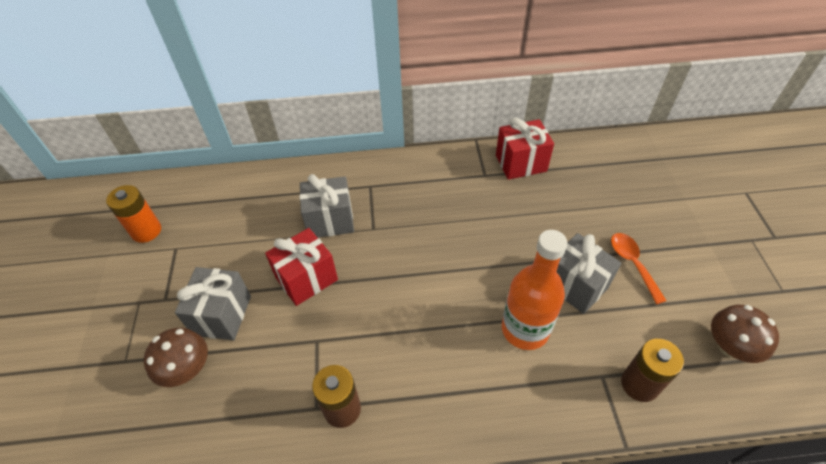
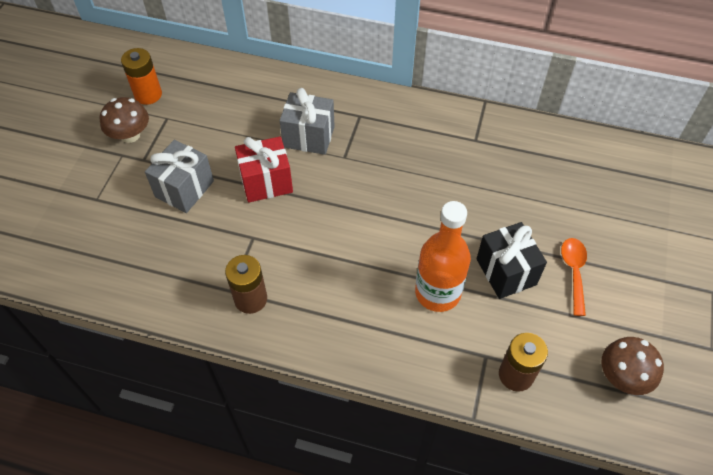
camera: 20 degrees right, 5 degrees up
(187, 369) = (141, 222): brown mushroom -> brown mushroom (130, 135)
(521, 163) = (518, 139): red gift -> none
(575, 285) = (506, 272): grey gift -> black gift

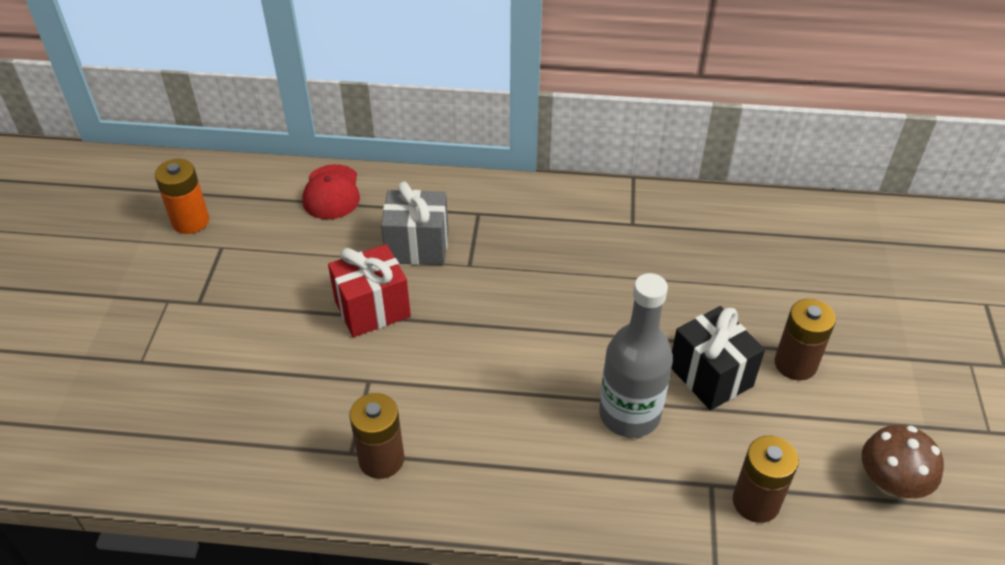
camera: 10 degrees left, 10 degrees down
(130, 135) = (174, 274): brown mushroom -> none
(184, 189) = (262, 332): grey gift -> none
(254, 84) = (331, 192): none -> red cap
(437, 292) = (629, 414): orange bottle -> grey bottle
(573, 272) = (795, 364): orange spoon -> brown battery

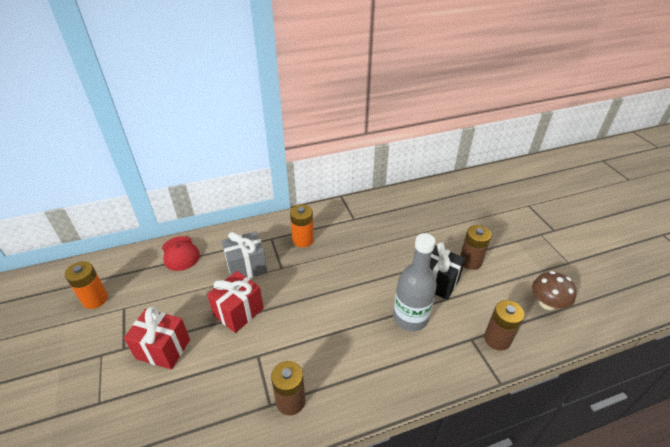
camera: 25 degrees left, 5 degrees down
(247, 323) = (163, 349): none -> red gift
(527, 232) = (303, 240): none -> orange battery

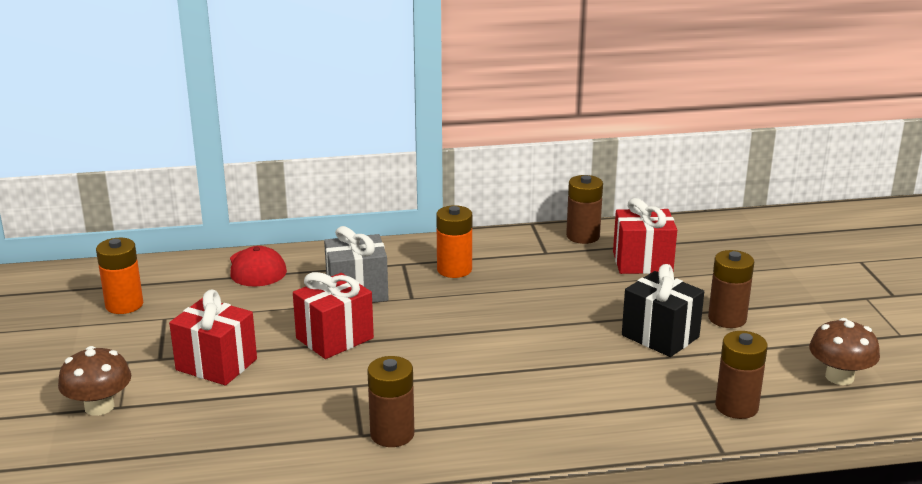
camera: 10 degrees right, 15 degrees down
(84, 406) = (99, 407): none -> brown mushroom
(372, 203) = (583, 236): none -> brown battery
(410, 318) = (602, 370): grey bottle -> none
(411, 220) = (642, 262): none -> red gift

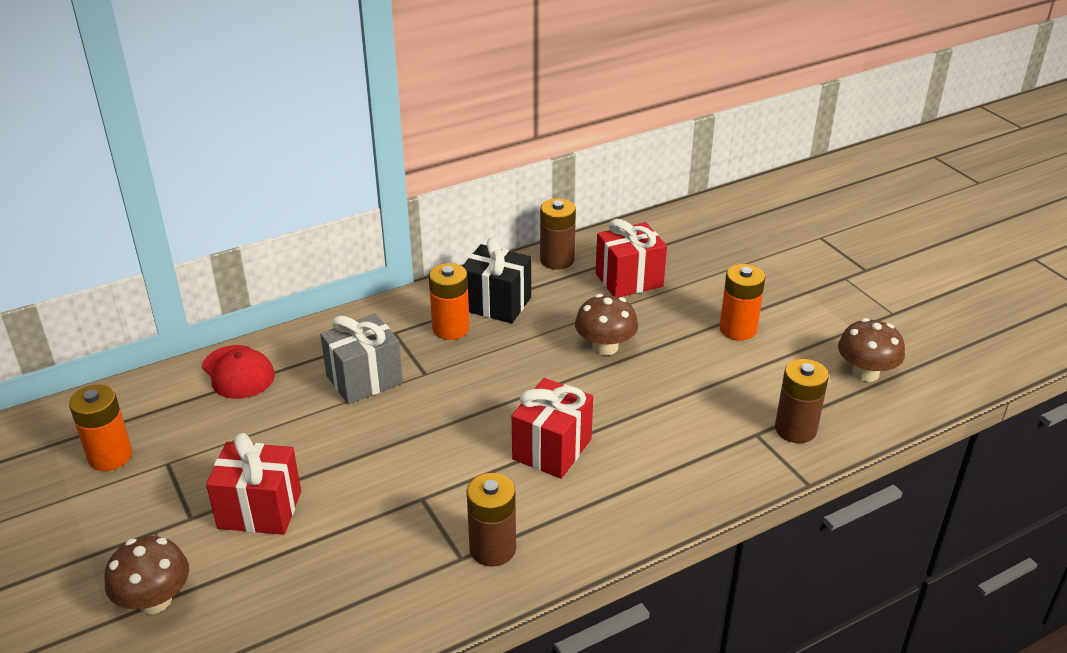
camera: 20 degrees left, 10 degrees up
(335, 338) = (371, 444): red gift -> red gift (552, 449)
(587, 308) = (605, 347): none -> brown mushroom
(660, 336) = (688, 364): black gift -> black gift (496, 304)
(727, 318) = (738, 329): brown battery -> orange battery

